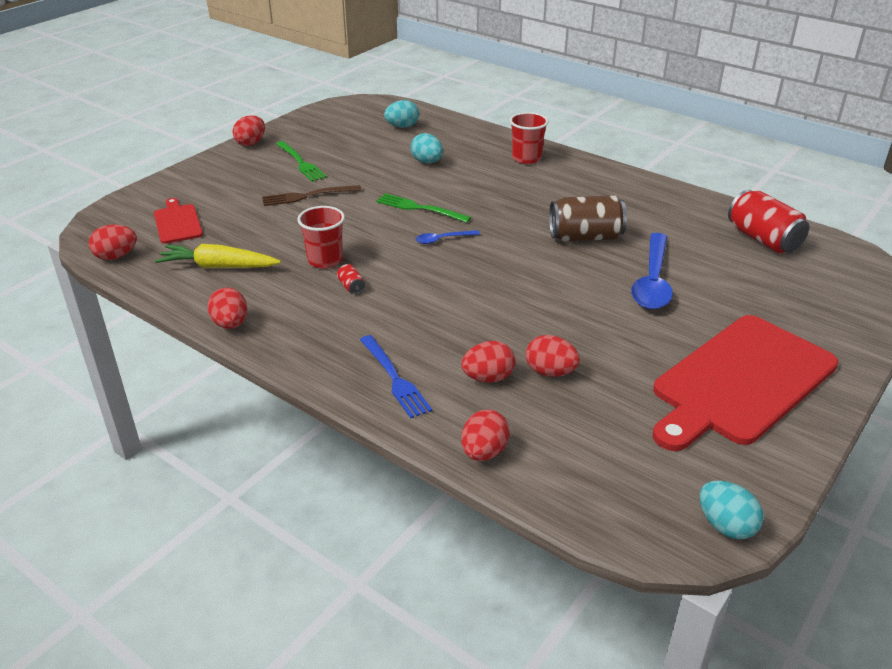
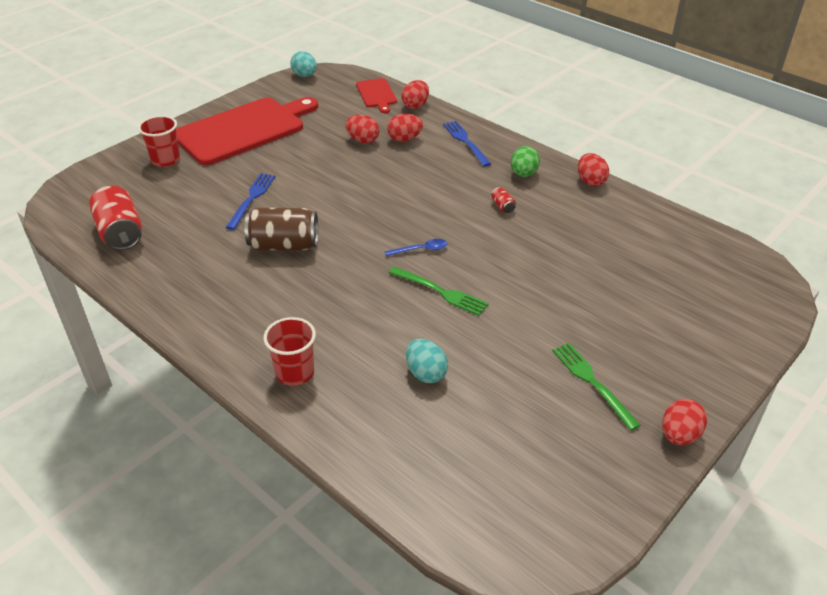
camera: 175 degrees left, 5 degrees up
(116, 256) = (726, 248): red egg -> none
(177, 222) = (694, 286): red cutting board -> red cutting board (376, 94)
(218, 266) = (624, 232): yellow carrot -> none
(307, 196) = (567, 318): brown fork -> none
(317, 330) = (523, 174): none -> green egg
(325, 260) = (530, 233): red cup -> red cup (165, 160)
(402, 126) = (457, 466): turquoise egg -> none
(652, 281) = (251, 198): blue spoon -> blue fork

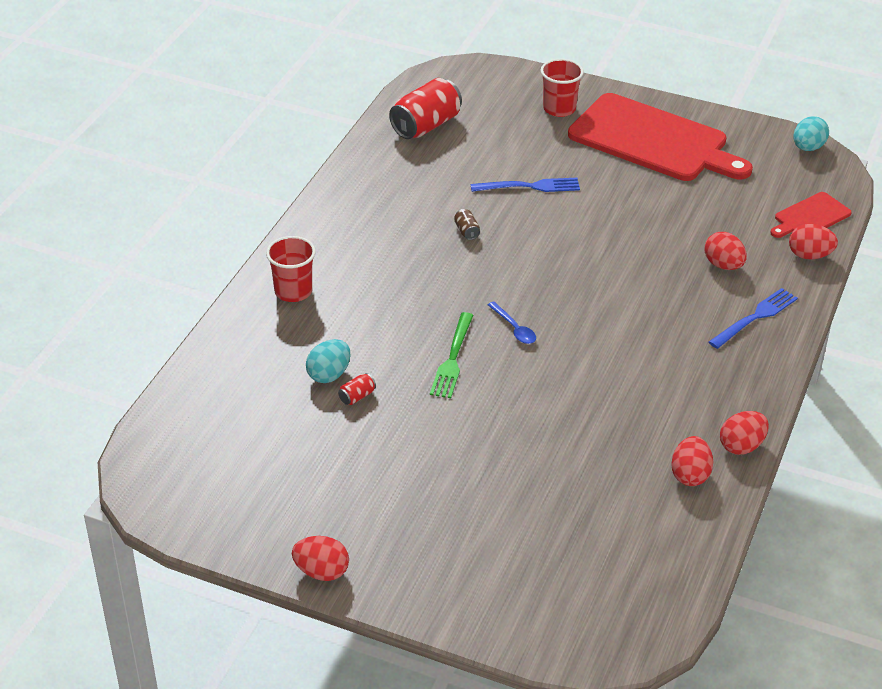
camera: 70 degrees right, 0 degrees up
(284, 245) = (466, 231): brown can -> brown can, size x0.42
(363, 140) = (696, 233): red egg -> red egg (690, 475)
(502, 206) = (634, 376): red can -> red can (357, 396)
(523, 174) = (716, 382): green egg -> none
(592, 382) = (369, 496): green fork -> none

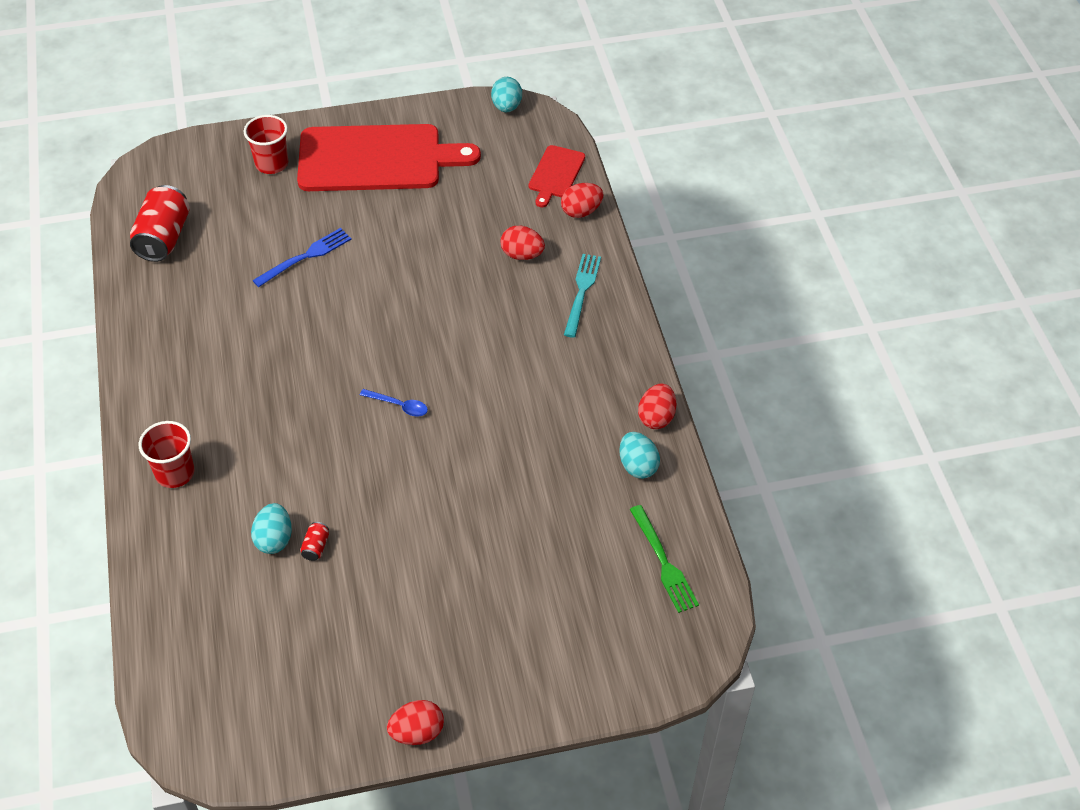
camera: 35 degrees left, 10 degrees up
(452, 359) = (370, 464): green fork -> green fork (664, 562)
(466, 231) = (285, 330): brown can -> none
(690, 475) = (637, 466): red egg -> turquoise egg
(755, 317) = (582, 291): blue fork -> turquoise fork

